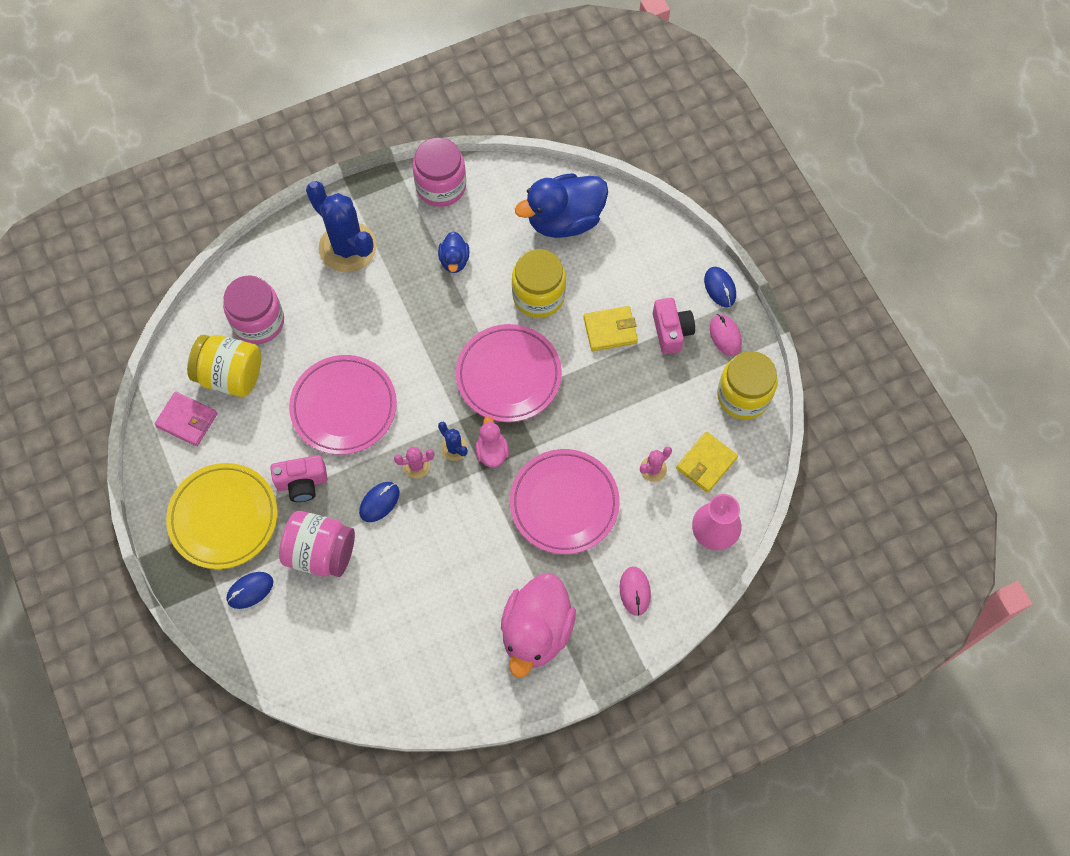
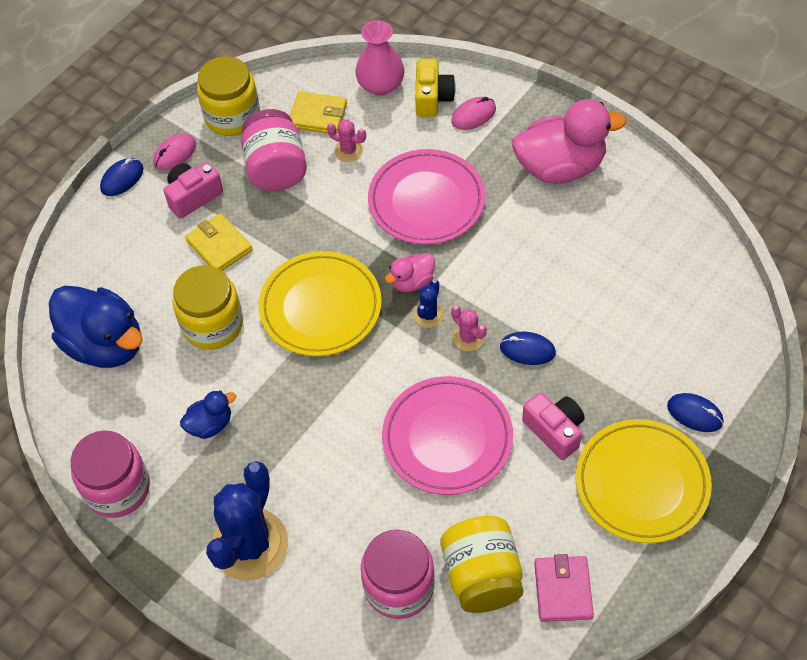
camera: 115 degrees left, 10 degrees down
(321, 552) = (612, 373): pink jar -> pink jar (276, 169)
(508, 375) = (320, 307): pink plate -> yellow plate
(674, 567) = (432, 98): none -> yellow camera

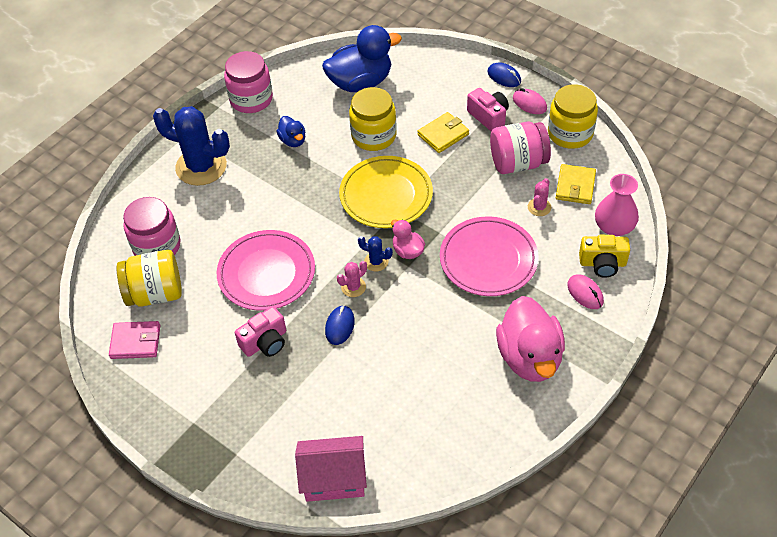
camera: 90 degrees right, 5 degrees down
(105, 344) = (360, 82): blue duck -> blue duck turned 150 degrees counterclockwise
(642, 484) = (212, 399): yellow plate -> none
(695, 414) = (269, 443): blue mouse -> none
(731, 345) = (334, 479): none -> pink house

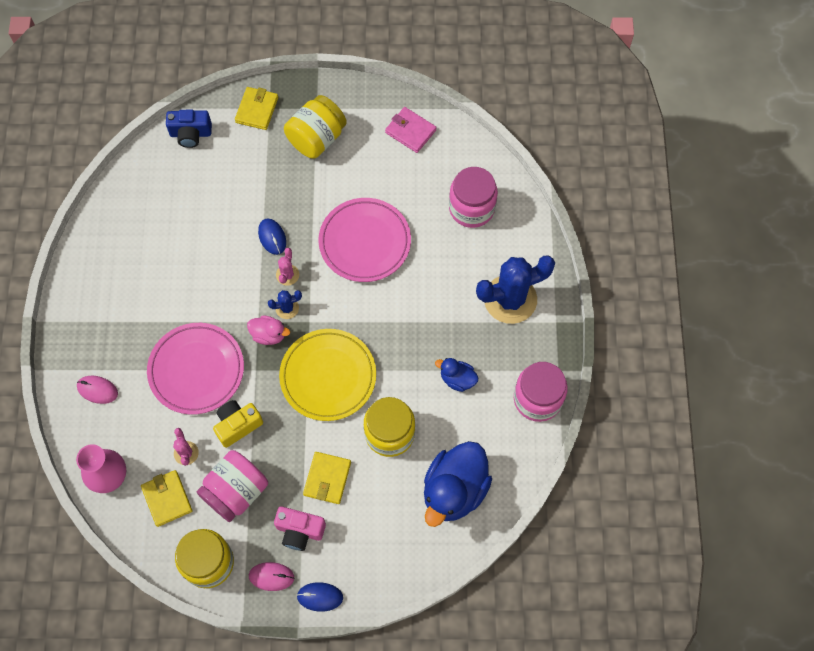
camera: 140 degrees right, 15 degrees up
(136, 342) = (410, 131): pink wallet -> pink wallet turned 75 degrees clockwise
(155, 293) = (433, 173): yellow jar -> yellow jar (316, 138)
(249, 460) = (257, 110): none -> yellow wallet
(265, 342) = (317, 190): pink camera -> none
(334, 479) = (191, 134): pink house -> blue camera
(529, 357) = (110, 305): pink duck -> none
(602, 263) = (98, 429): yellow camera -> yellow camera (237, 425)

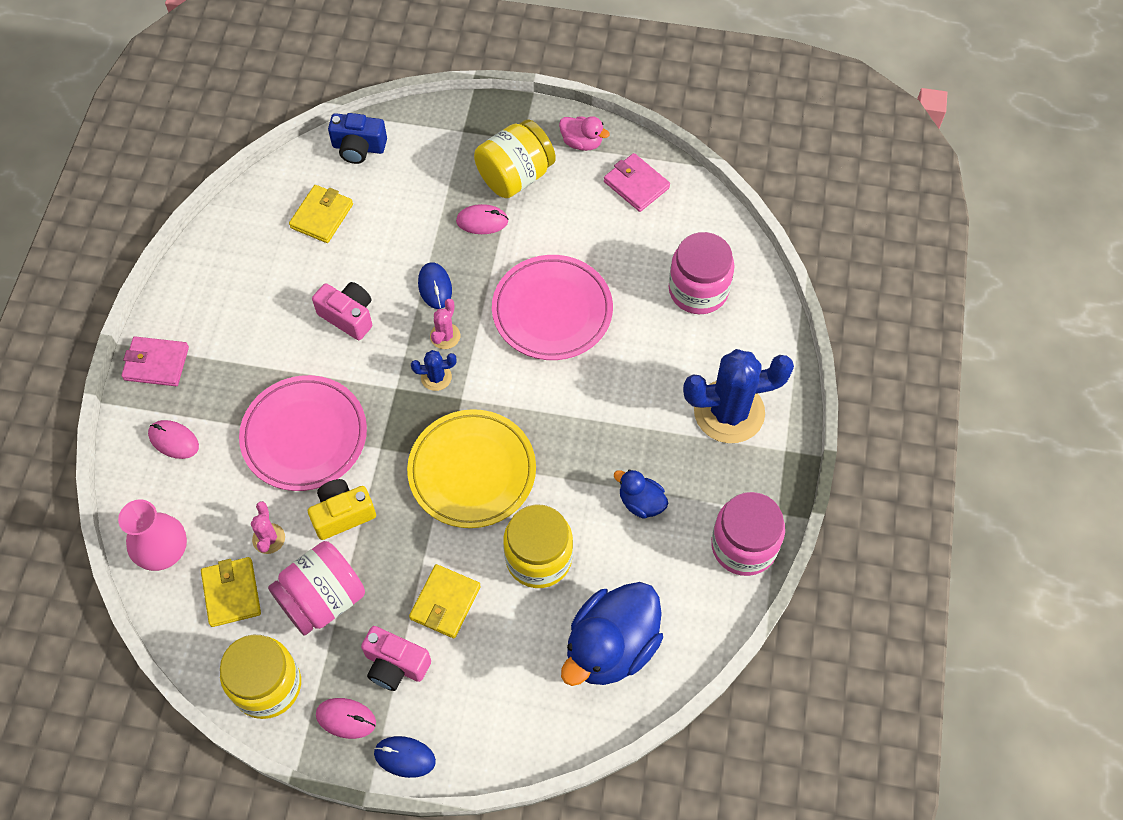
camera: 10 degrees right, 5 degrees down
(70, 332) = (156, 363): none -> pink wallet
(210, 271) = (348, 316): none -> pink camera
(257, 110) = (447, 131): yellow wallet -> yellow wallet (322, 216)
(269, 335) = (406, 407): pink duck -> pink duck (582, 142)
(298, 179) = (482, 221): none -> pink mouse

